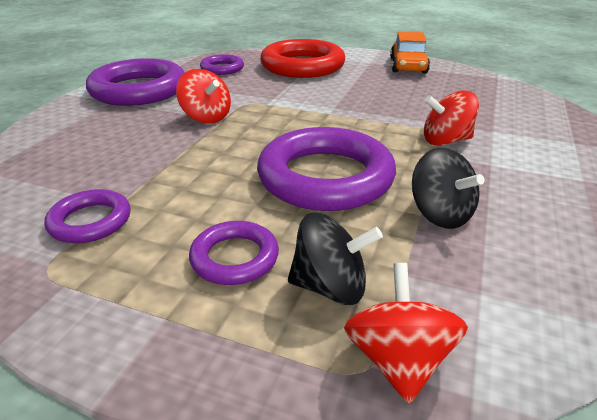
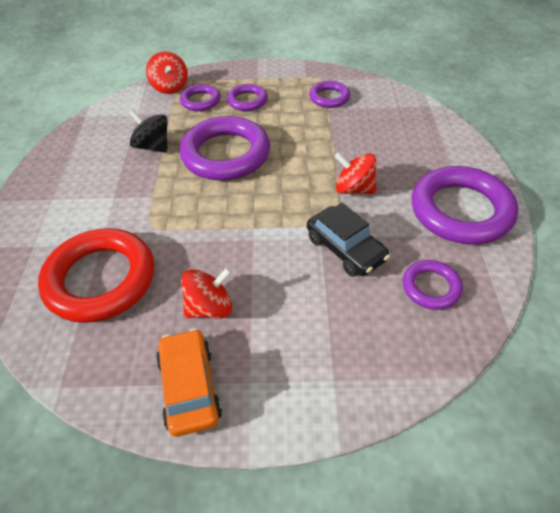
camera: 160 degrees right, 15 degrees up
(259, 90) = (345, 249): none -> black car
(302, 66) = (338, 332): red ring -> red ring (100, 279)
(330, 286) = (200, 101): black spinning top -> purple ring
(445, 141) = (145, 215): red spinning top -> red spinning top (210, 307)

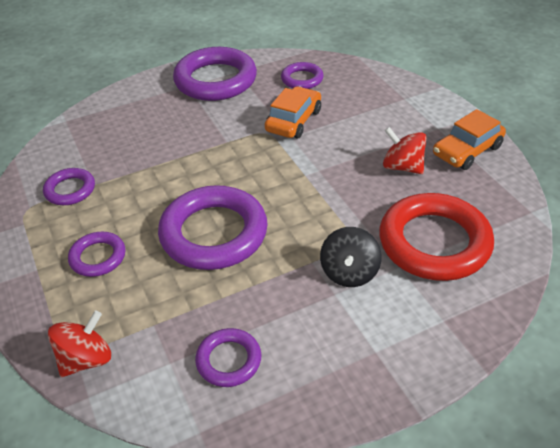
camera: 115 degrees left, 5 degrees down
(153, 146) = (232, 305): black spinning top -> black spinning top (349, 272)
(200, 101) = (113, 304): purple ring -> purple ring (229, 360)
(345, 249) = (293, 121): black car -> orange car
(354, 189) = (220, 134): red spinning top -> none

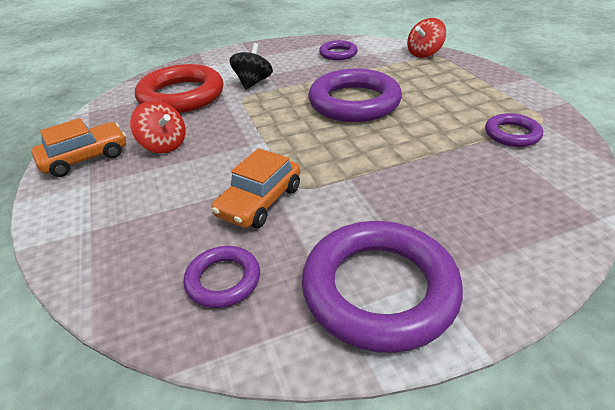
camera: 175 degrees left, 5 degrees down
(98, 257) = (447, 91): purple ring -> none

